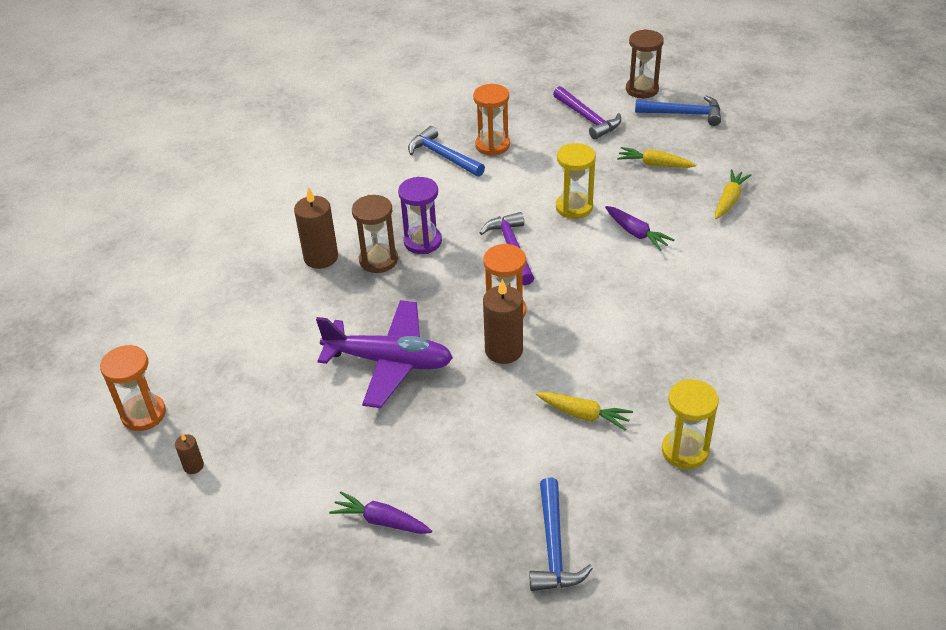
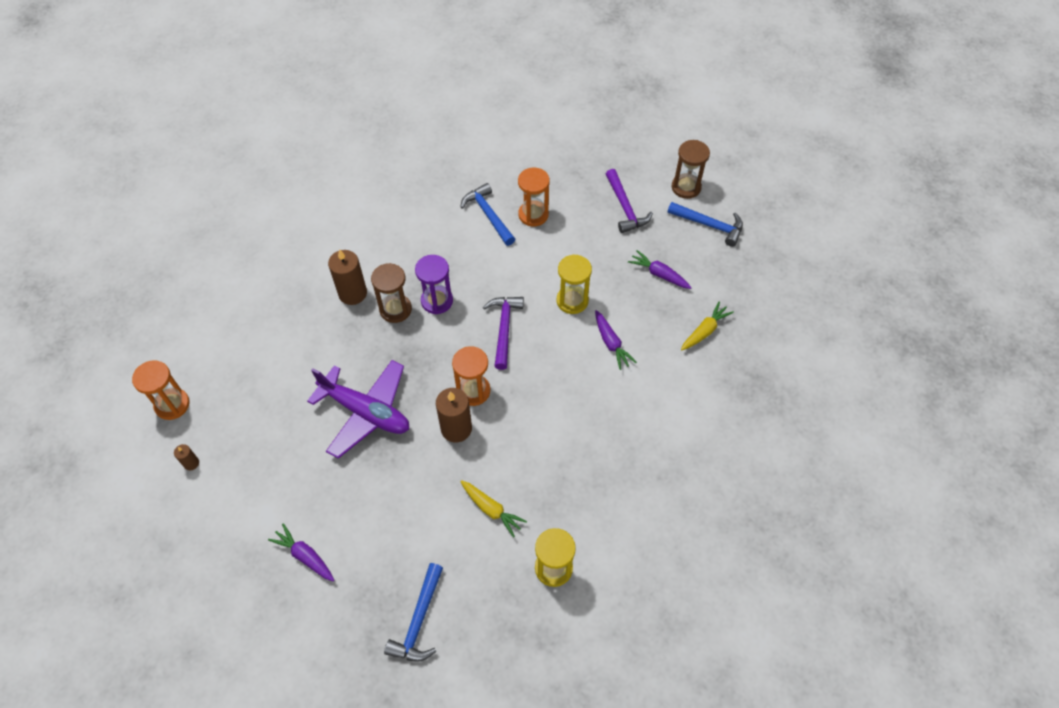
camera: 15 degrees right, 15 degrees up
(654, 164) = (659, 274): yellow carrot -> purple carrot

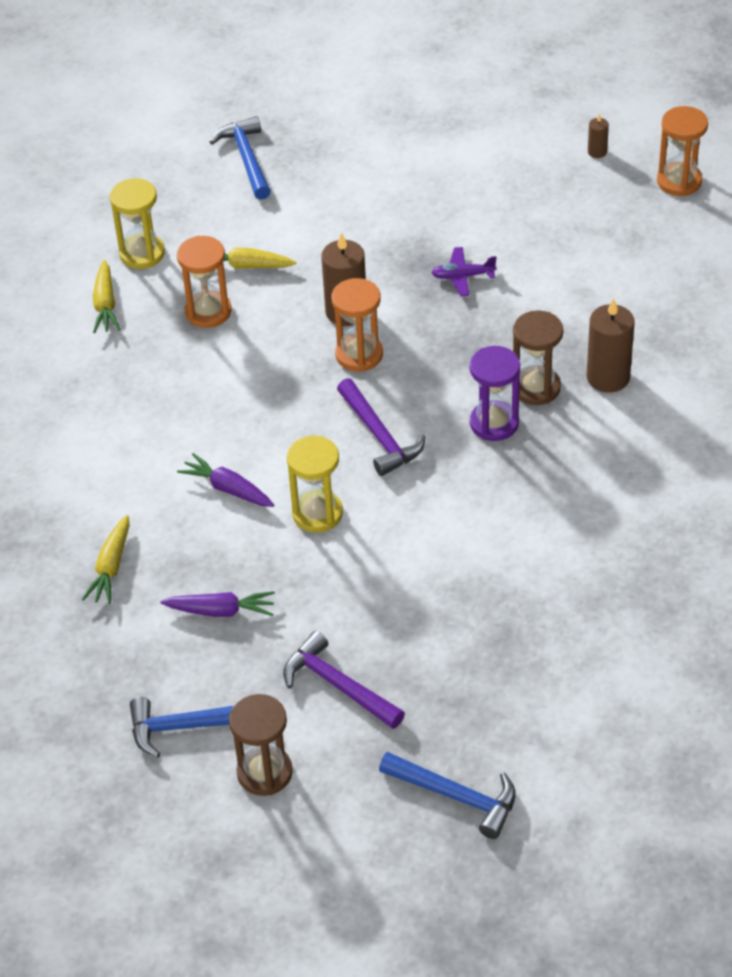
camera: 150 degrees right, 10 degrees down
(305, 556) = (402, 147): purple carrot -> none
(366, 412) = (462, 276): purple plane -> purple plane, size x0.44
(488, 215) = (530, 565): blue hammer -> blue hammer (457, 796)
(533, 215) = (466, 600): orange hourglass -> orange hourglass (208, 311)
(605, 533) = (105, 304): none -> yellow carrot

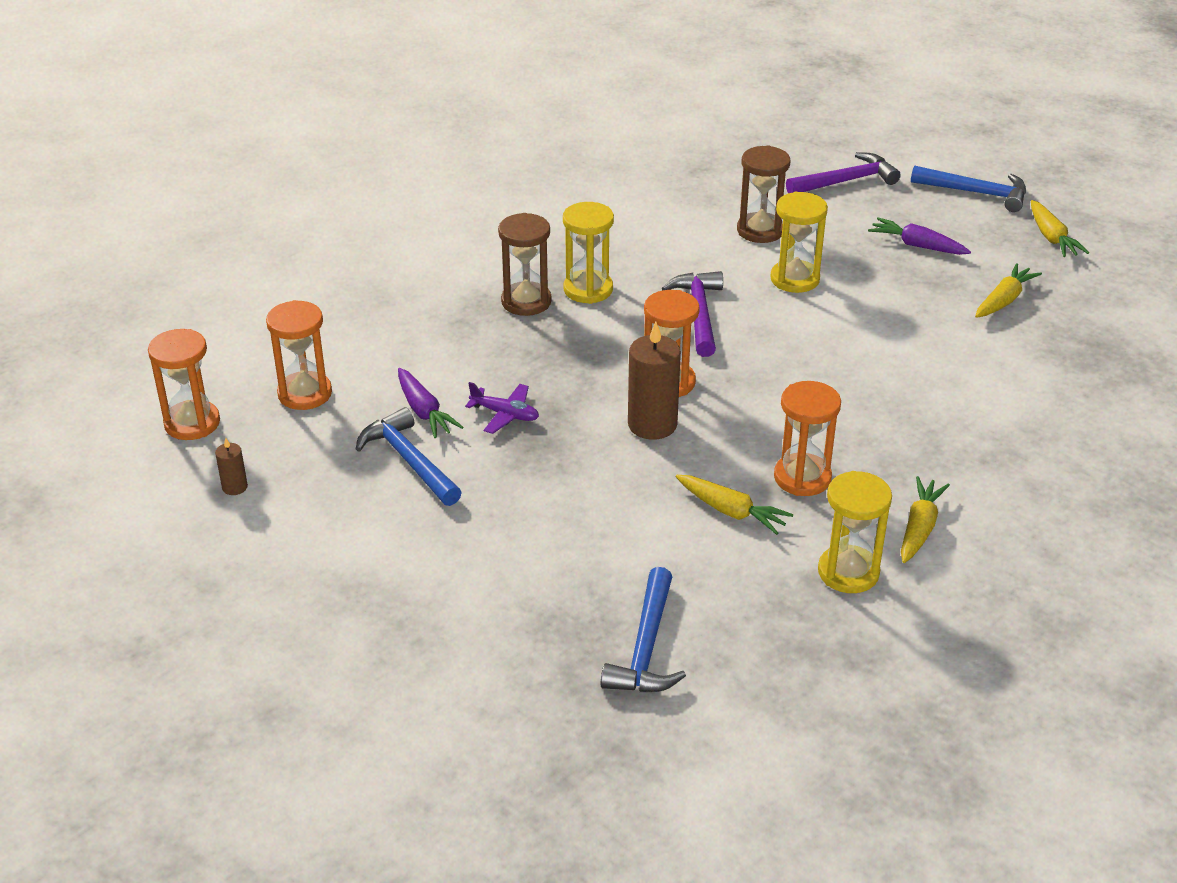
camera: 155 degrees left, 10 degrees down
(88, 683) = (1051, 237): none -> yellow carrot
(228, 489) = (866, 320): purple carrot -> purple carrot (424, 411)
(264, 772) = (929, 157): brown hourglass -> brown hourglass (760, 230)
(337, 685) = (846, 181): purple hammer -> purple hammer turned 90 degrees counterclockwise
(457, 796) = (798, 112): blue hammer -> blue hammer (409, 460)
(494, 423) = (588, 289): purple hourglass -> yellow hourglass
(608, 377) = (456, 288): brown candle -> none
(626, 234) = (305, 393): none -> orange hourglass

